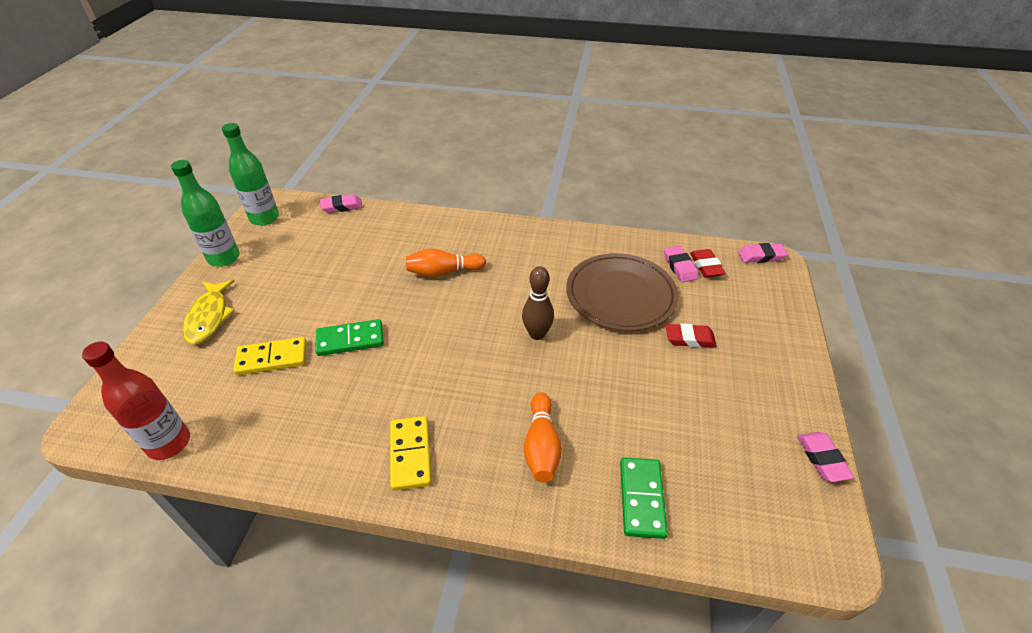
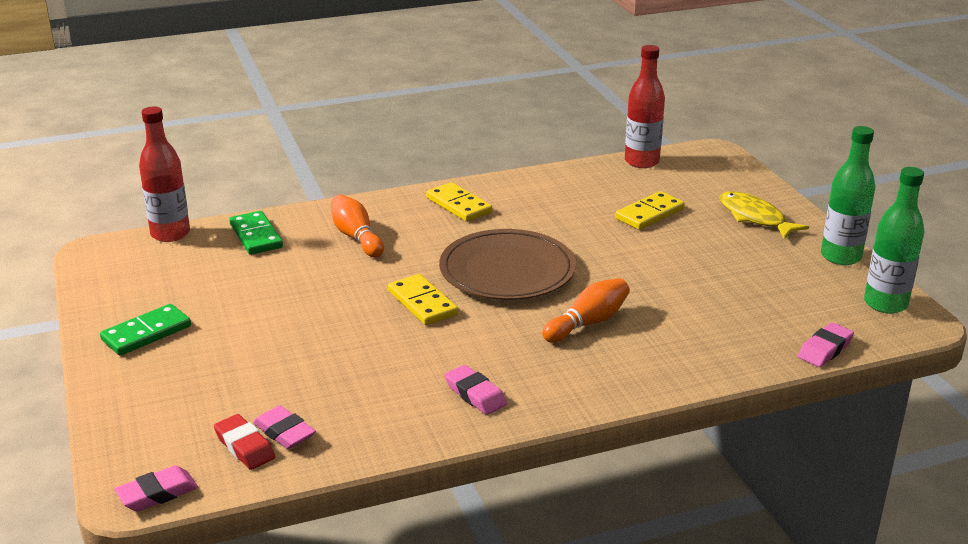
camera: 150 degrees right, 15 degrees down
(350, 340) = (602, 243): green domino -> green domino (146, 333)
(537, 334) = (422, 303): brown bowling pin -> yellow domino
(620, 295) = (350, 369): brown plate -> brown plate (507, 270)
(689, 339) = (245, 351): red eraser -> none
(739, 552) = (170, 234): none -> red bottle
(822, 459) = (93, 300): pink eraser -> pink eraser (475, 394)

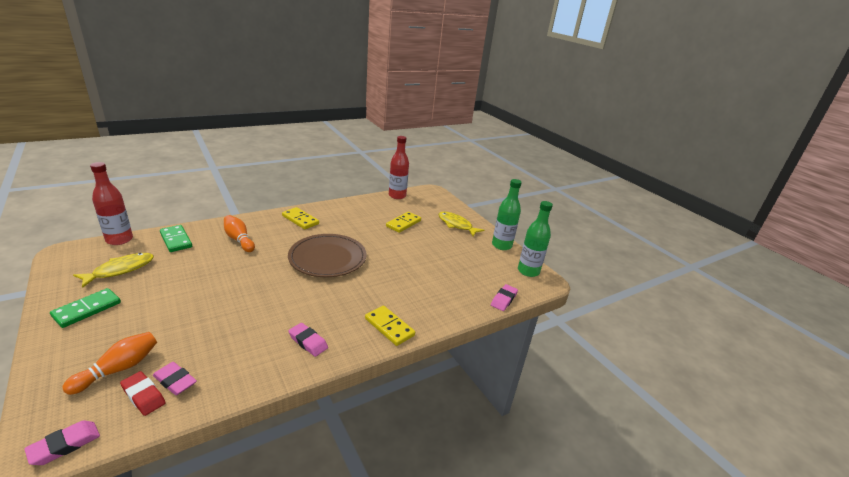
camera: 15 degrees left, 0 degrees up
(181, 279) = (120, 270): none -> yellow fish
(422, 303) = (277, 280): yellow domino -> yellow domino (389, 327)
(588, 323) = (375, 289): orange bowling pin -> orange bowling pin (119, 369)

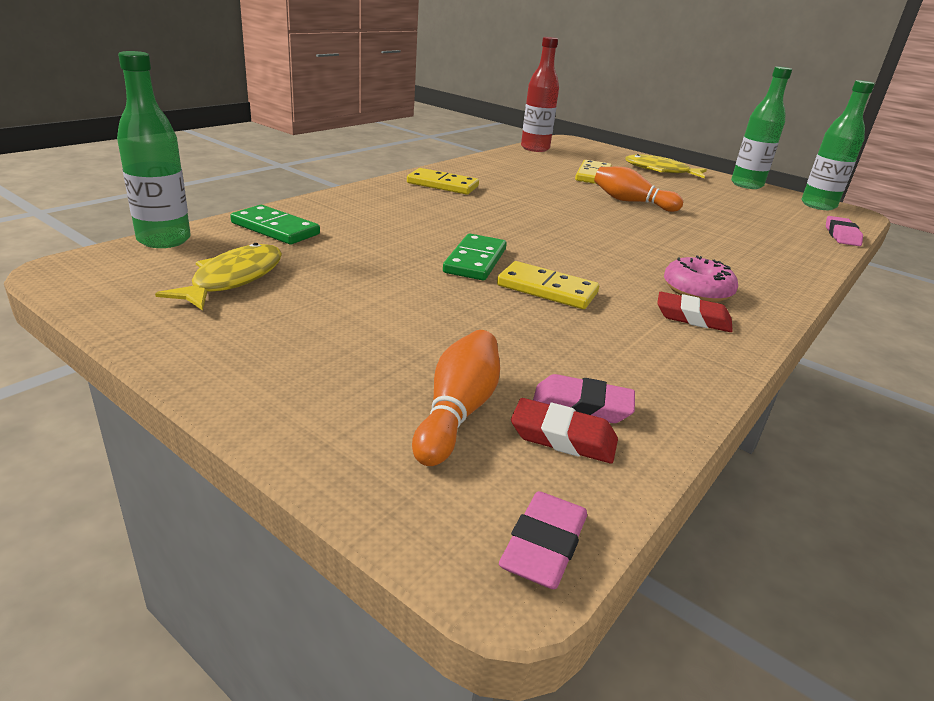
camera: 20 degrees left, 0 degrees up
(87, 309) = (256, 342): green domino -> green domino (475, 261)
(119, 240) = (164, 240): red bottle -> green bottle
(239, 240) = (385, 216): orange bowling pin -> orange bowling pin (631, 202)
(308, 342) = (692, 318): pink eraser -> red eraser
(327, 258) = (555, 222): brown plate -> none
(339, 324) = (697, 291): none -> pink donut
(389, 327) = (765, 283): yellow domino -> yellow domino (547, 289)

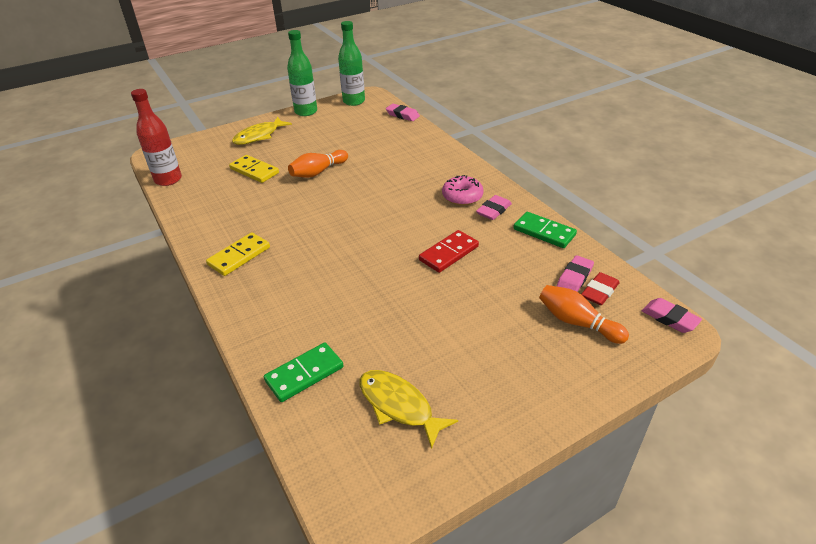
camera: 65 degrees left, 10 degrees up
(164, 240) = (306, 451): green bottle -> none
(475, 261) = (399, 274): green domino -> green domino (544, 232)
(547, 289) = (449, 253): yellow domino -> red domino
(692, 318) = (493, 210): red eraser -> pink eraser

